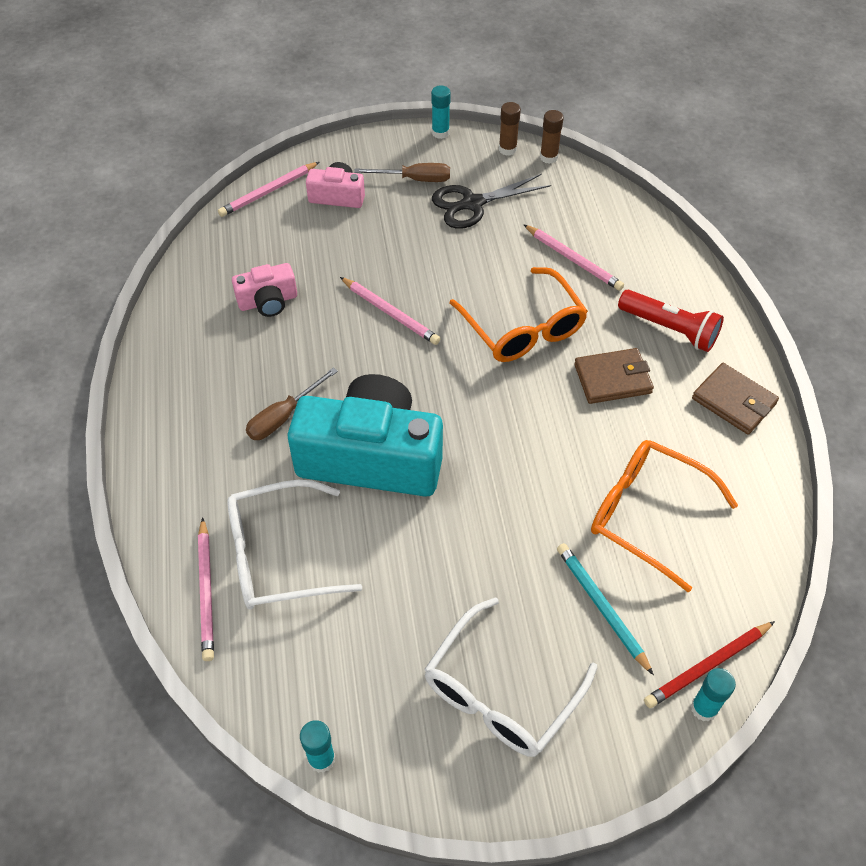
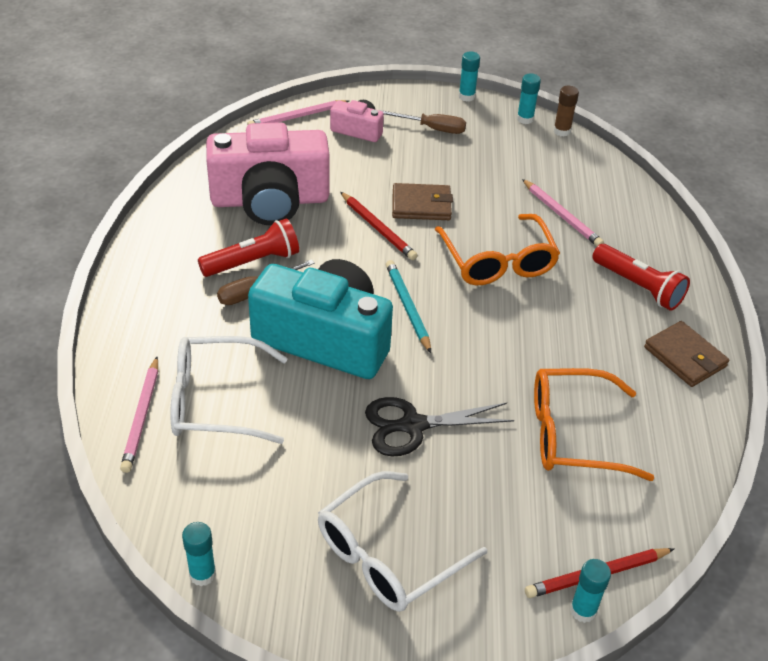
camera: 10 degrees right, 10 degrees down
(268, 301) = (270, 200): pink camera -> pink camera, size x2.13
(271, 380) = (253, 262): none -> red flashlight
(390, 313) = (378, 228): pink pencil -> red pencil
(472, 204) = (480, 156): black scissors -> black scissors (413, 426)
(507, 149) = (525, 119): brown glue stick -> turquoise glue stick
(602, 607) = (506, 503): turquoise pencil -> turquoise pencil (408, 307)
(612, 379) = (571, 317): brown wallet -> brown wallet (421, 205)
(646, 514) = (572, 434): orange glasses -> orange glasses turned 45 degrees counterclockwise

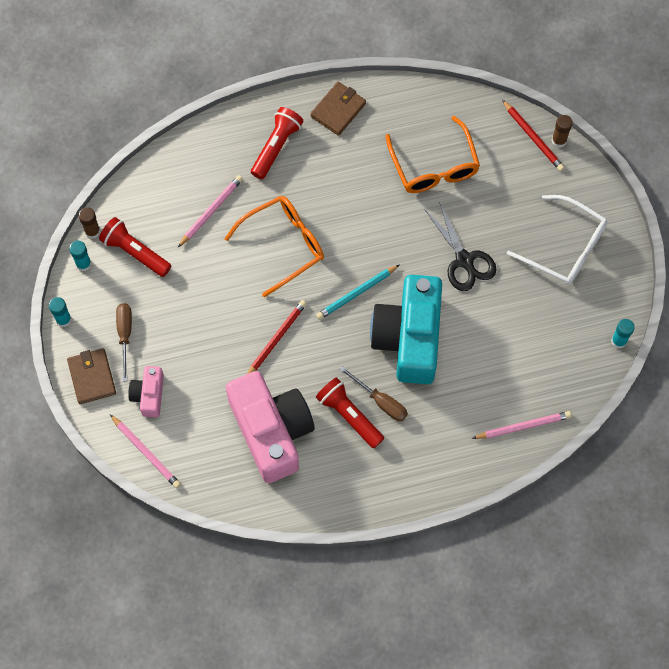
camera: 105 degrees left, 25 degrees up
(215, 401) = (492, 387): white glasses -> none
(421, 205) = (235, 315): brown wallet -> brown wallet (92, 377)
(527, 153) = (135, 252): none -> red flashlight
(583, 610) = (559, 140): turquoise glue stick -> brown glue stick

